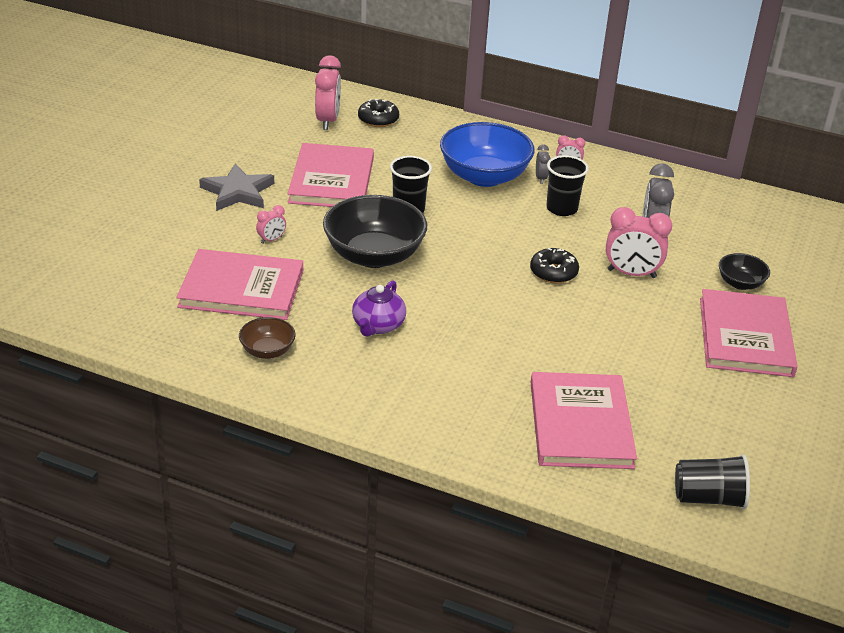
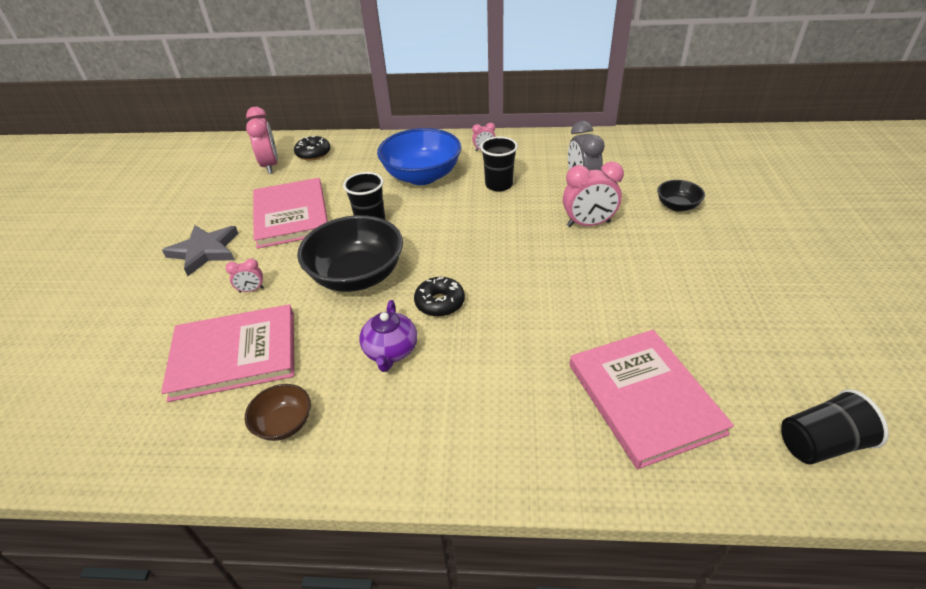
camera: 15 degrees left, 5 degrees up
(271, 240) = (251, 290): pink clock -> pink clock turned 45 degrees clockwise
(540, 178) = (468, 165): grey clock -> none
(553, 272) = (524, 243): black donut -> black donut (440, 303)
(745, 337) = (717, 252): pink book -> none

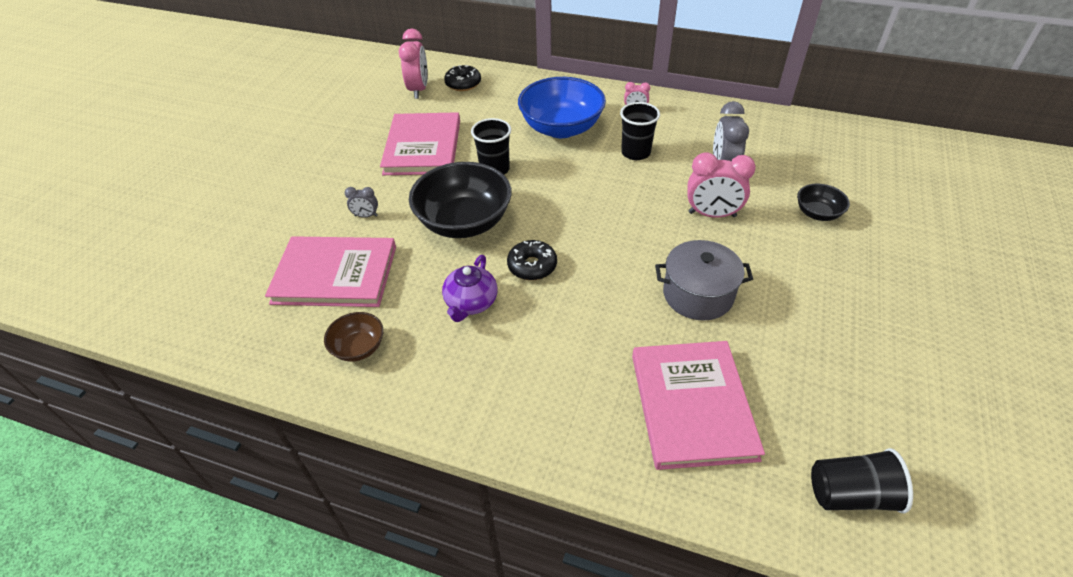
camera: 15 degrees right, 5 degrees up
(205, 251) = (336, 168): grey star -> none
(251, 290) = (366, 216): pink clock -> grey clock
(605, 295) = (698, 294): none -> grey pot

